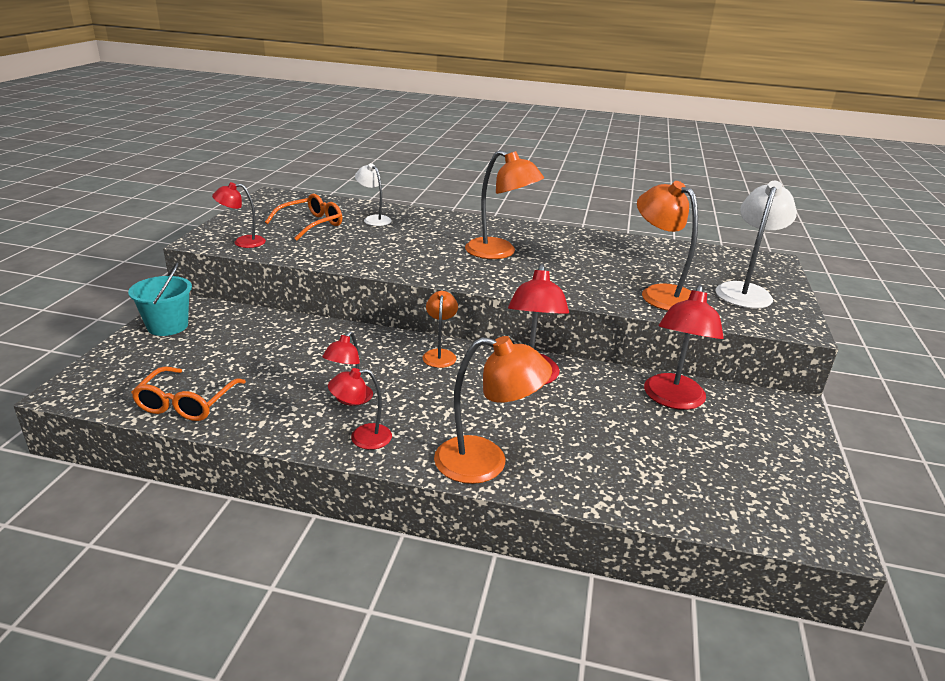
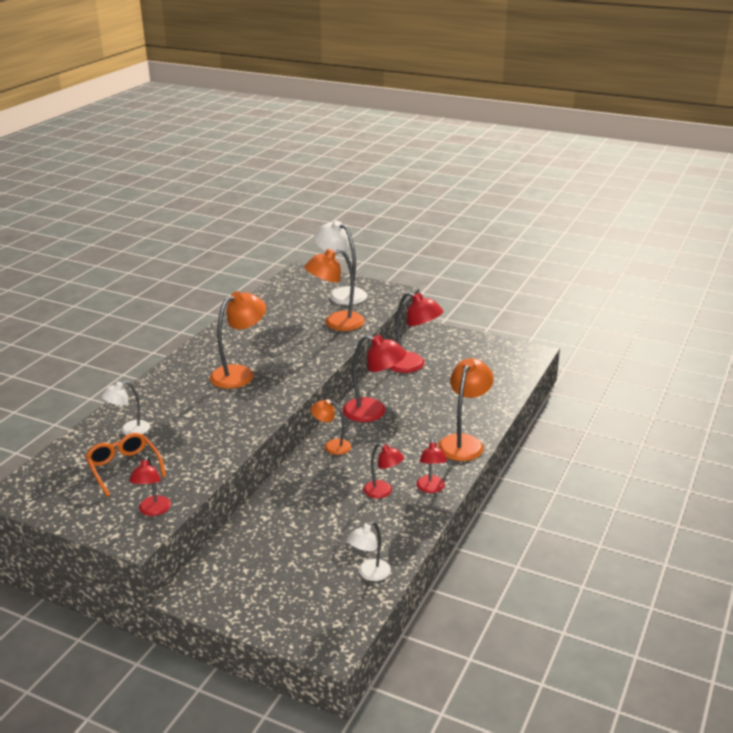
camera: 75 degrees left, 0 degrees up
(167, 326) = (230, 598): turquoise bucket -> none
(186, 403) = (369, 574): orange glasses -> white lamp

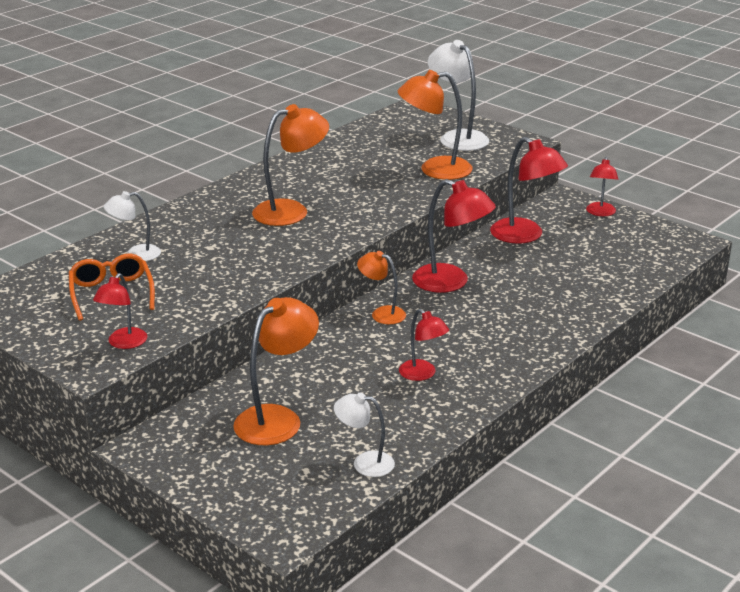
camera: 15 degrees right, 0 degrees up
(369, 574) = (365, 463): white lamp -> white lamp turned 45 degrees clockwise
(431, 488) = (485, 380): red lamp -> red lamp (600, 213)
(464, 442) = (552, 333): orange lamp -> orange lamp (277, 418)

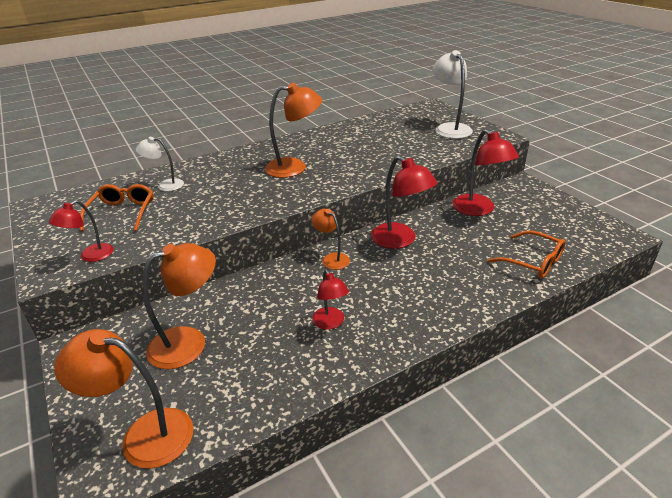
camera: 20 degrees right, 5 degrees up
(365, 463) = (225, 410): white lamp -> none
(435, 170) = (419, 149): orange lamp -> orange lamp (144, 434)
(600, 213) = (549, 199): red lamp -> none
(607, 282) = (532, 262): none -> orange glasses

